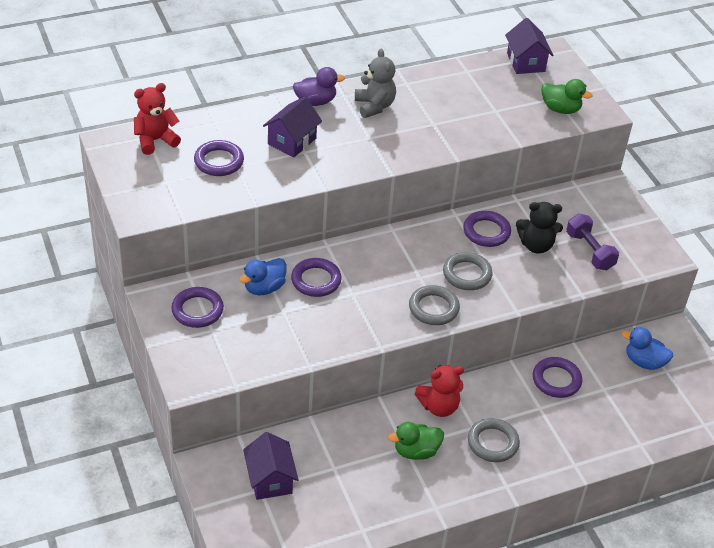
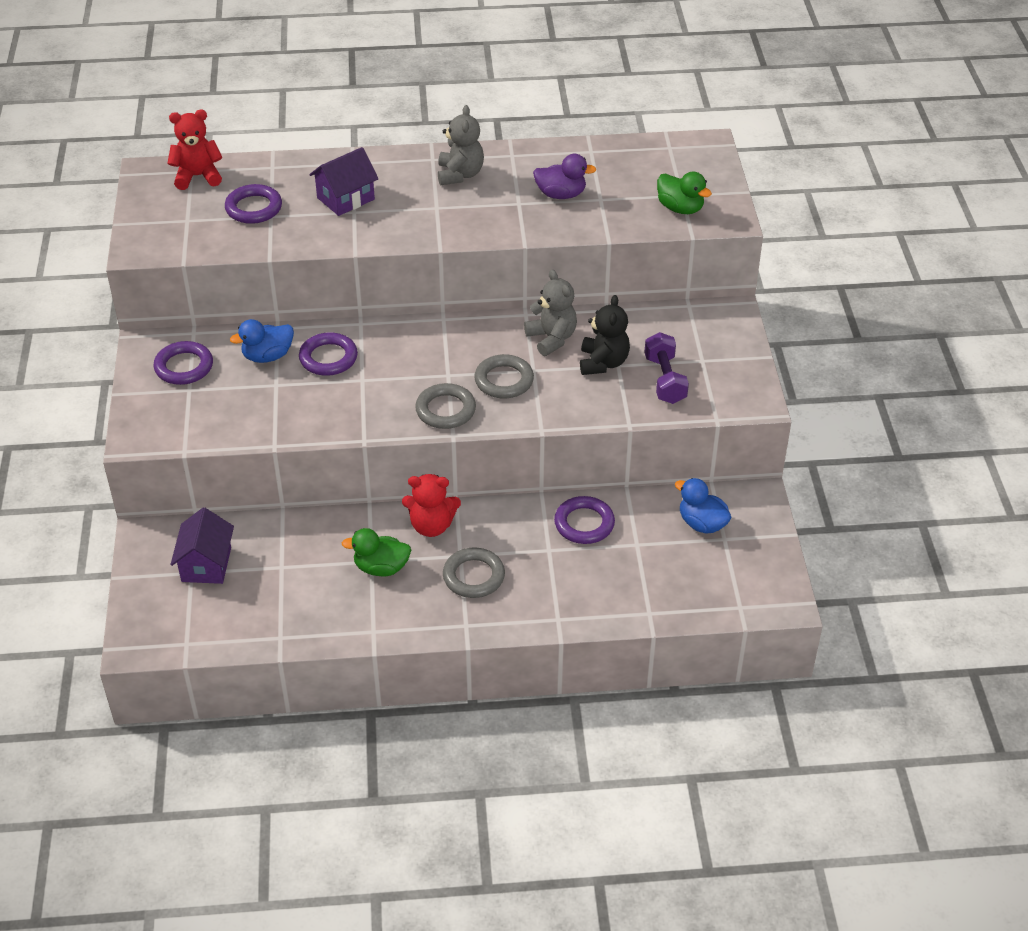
camera: 20 degrees right, 0 degrees up
(315, 101) = (395, 160): purple duck -> purple duck (561, 194)
(486, 232) = (552, 338): purple ring -> grey teddy bear
(525, 62) = (667, 151): purple house -> none
(536, 245) = (603, 363): black teddy bear -> black teddy bear turned 105 degrees counterclockwise

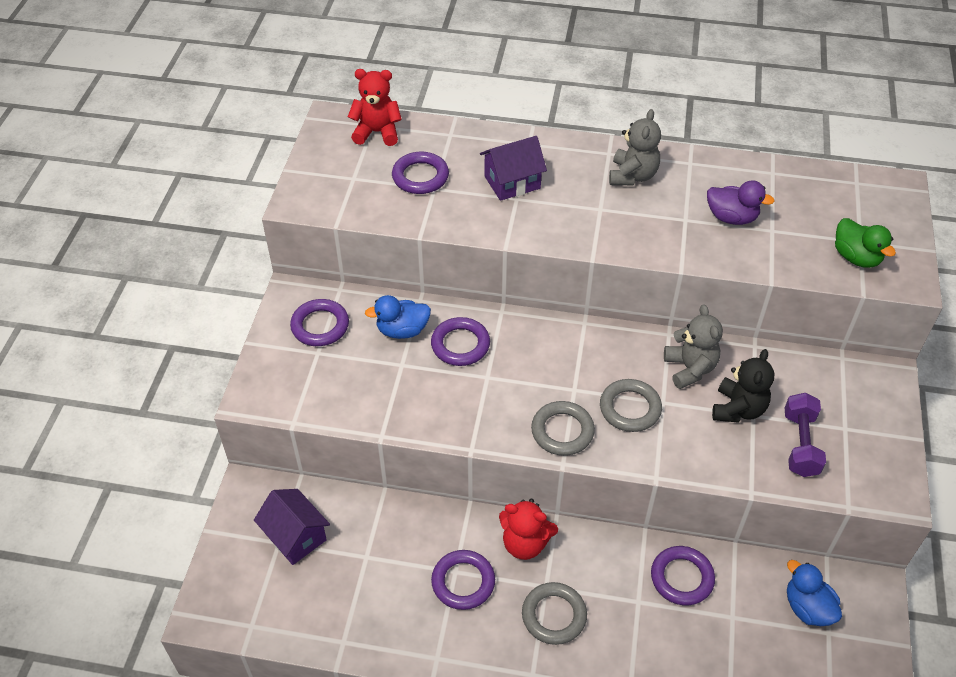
camera: 15 degrees right, 5 degrees up
(206, 564) = (295, 536): purple house -> purple house turned 60 degrees counterclockwise
(381, 568) = (463, 582): green duck -> purple ring

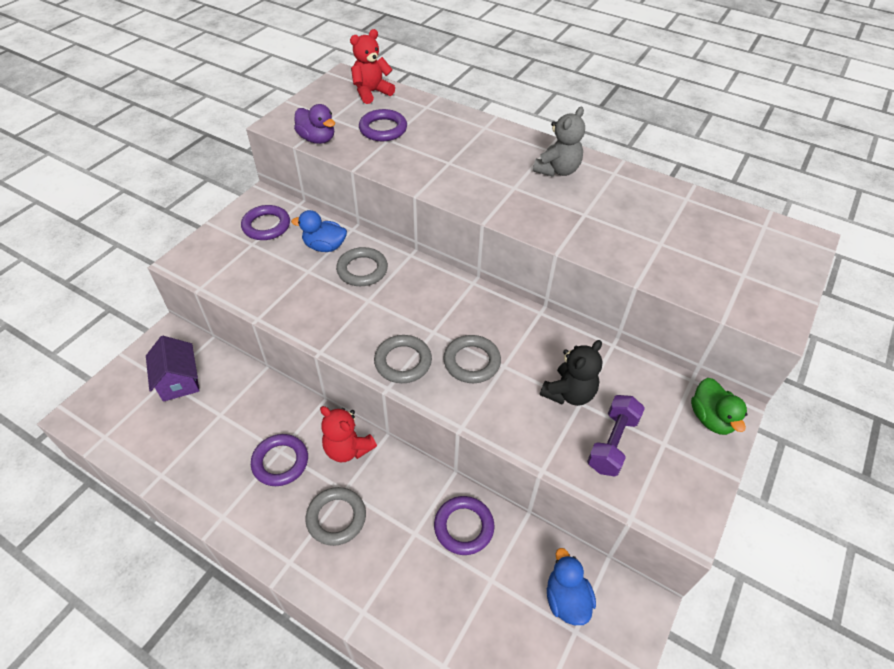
camera: 20 degrees right, 0 degrees up
(377, 132) = (371, 92): red teddy bear -> red teddy bear turned 60 degrees counterclockwise
(460, 345) = (362, 270): purple ring -> grey ring
(512, 182) = (453, 150): purple house -> none
(690, 368) = (543, 346): grey teddy bear -> none
(731, 217) = (628, 223): purple duck -> purple duck (317, 139)
(856, 257) = (732, 287): green duck -> green duck (711, 418)

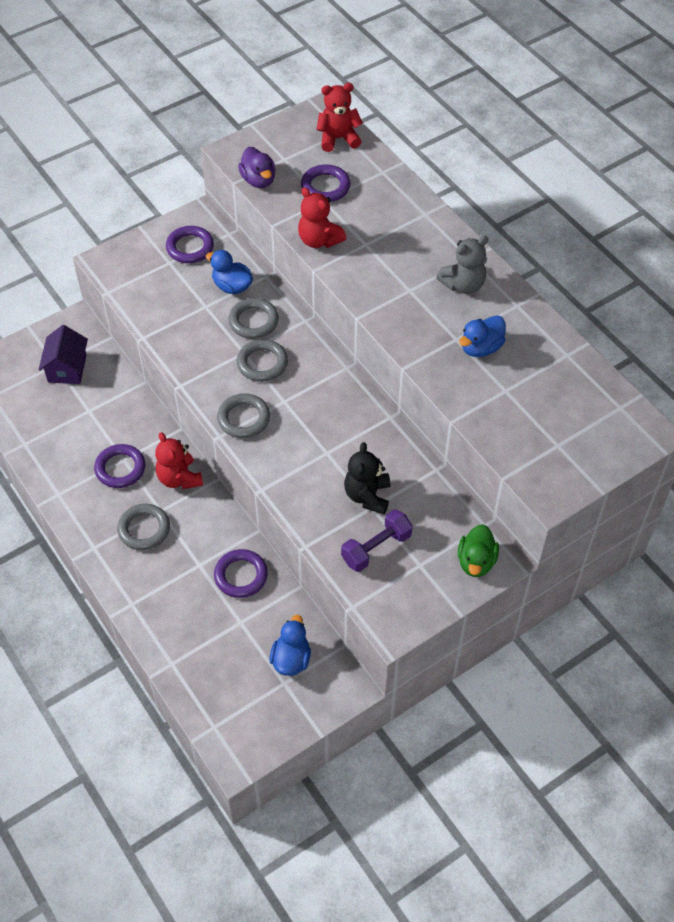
camera: 25 degrees right, 5 degrees up
(404, 170) = (319, 240): none -> red teddy bear
(472, 362) = (301, 439): grey ring -> grey ring (262, 363)
(569, 393) = (367, 496): black teddy bear -> black teddy bear turned 120 degrees clockwise
(611, 215) = (481, 348): none -> blue duck

